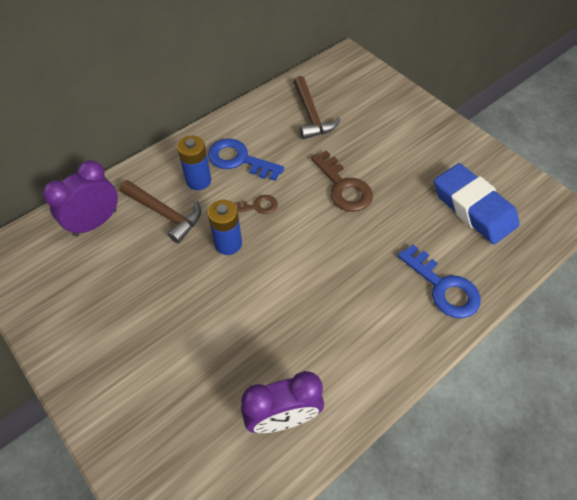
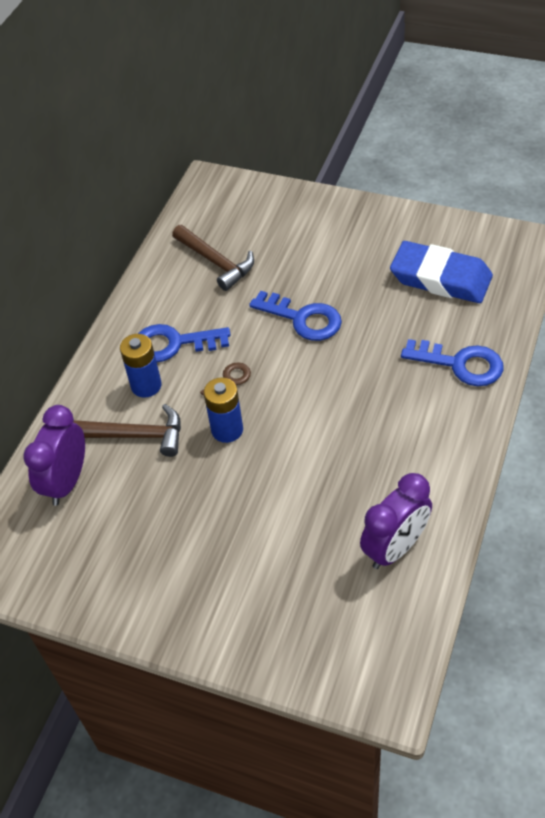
camera: 25 degrees left, 5 degrees down
(343, 187) = (302, 319): brown key -> blue key

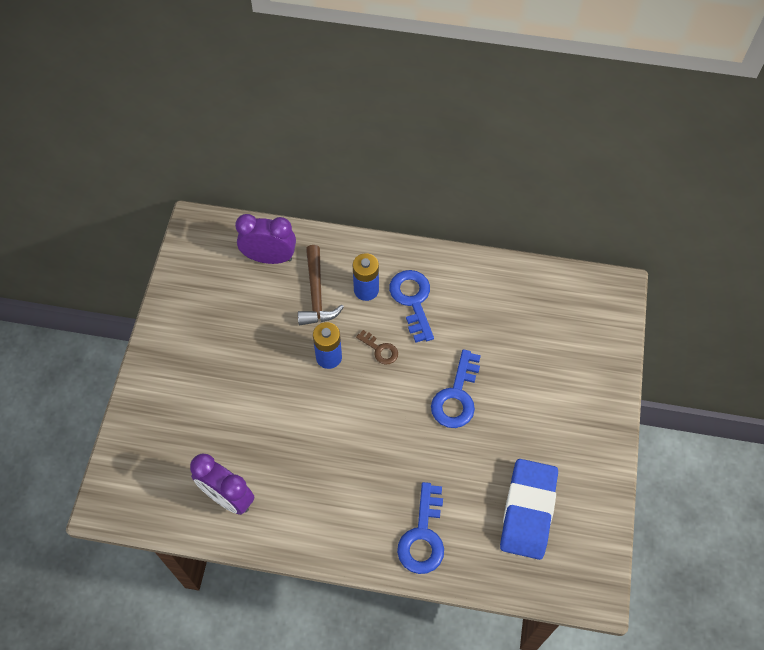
camera: 75 degrees right, 10 degrees up
(216, 262) = (512, 314): brown hammer -> none

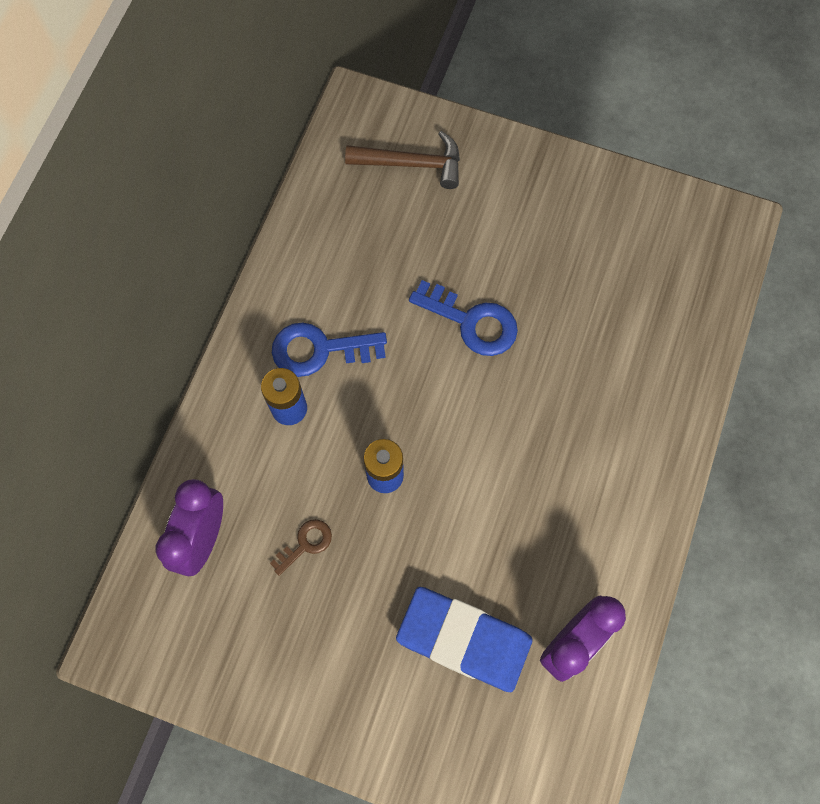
camera: 80 degrees left, 10 degrees up
(316, 294) = (280, 478): brown hammer -> brown hammer (411, 164)
(380, 349) = (386, 405): brown key -> brown key (305, 544)
(423, 536) = (652, 397): blue key -> none
(528, 511) = (634, 272): blue eraser -> blue eraser (464, 639)

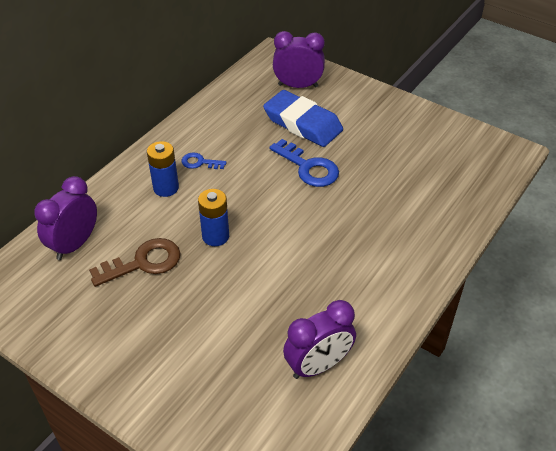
camera: 15 degrees right, 25 degrees down
(305, 544) = (143, 263): brown key -> brown key, size x1.78
(320, 350) = (200, 162): blue key -> blue key, size x0.56
(411, 164) = (298, 86): brown hammer -> purple clock
(464, 639) = (234, 345): blue eraser -> blue eraser (302, 123)

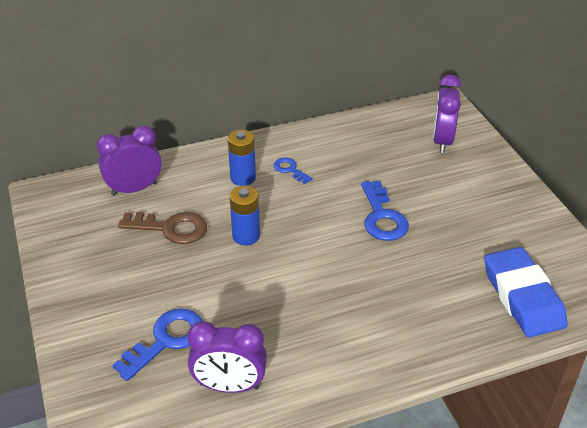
camera: 35 degrees right, 5 degrees down
(232, 360) = (166, 340): none -> blue key
(298, 86) = (442, 141): purple clock -> purple clock turned 120 degrees counterclockwise
(302, 123) = (414, 176): blue eraser -> blue eraser (522, 297)

